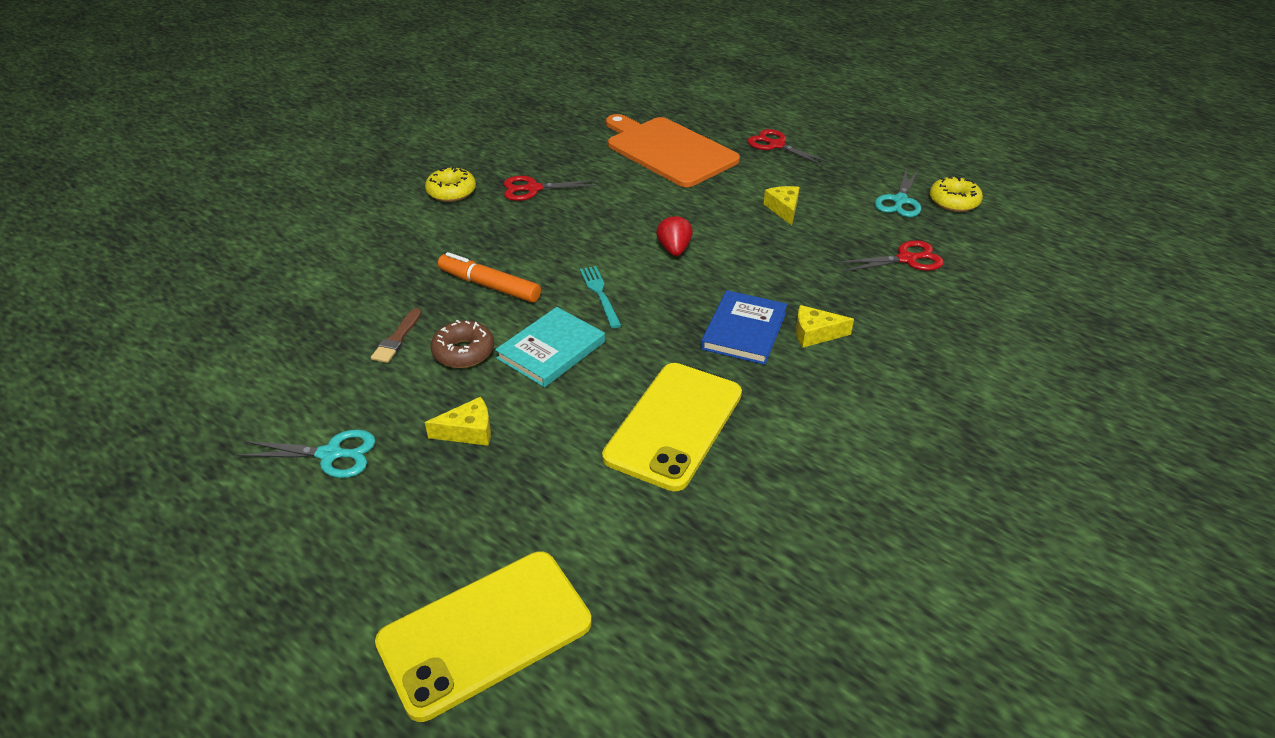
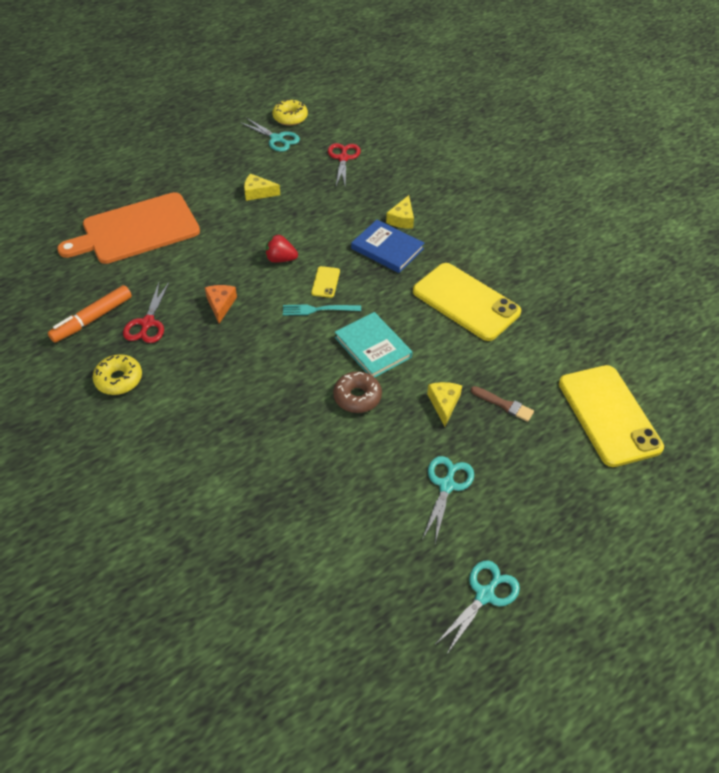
camera: 75 degrees left, 10 degrees up
(160, 515) = (485, 595): none -> turquoise scissors
(397, 339) = (326, 436): brown brush -> brown brush (504, 405)
(489, 286) = (279, 371): orange marker -> orange marker (92, 319)
(578, 225) = (221, 305): none -> orange cheese
(651, 291) = (325, 282): none -> yellow phone
(776, 145) = (167, 171): red scissors -> none

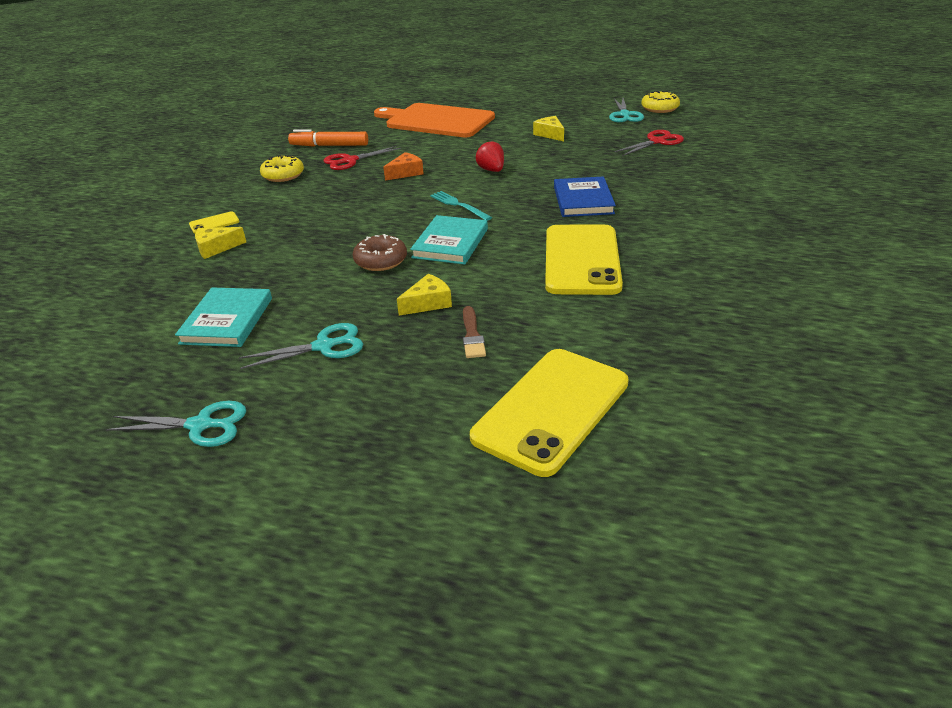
camera: 55 degrees right, 15 degrees down
(325, 282) = (496, 195): yellow phone -> yellow phone (214, 223)
(355, 526) = (227, 320): none -> turquoise book
(402, 219) = (633, 191): yellow cheese -> yellow cheese (216, 248)

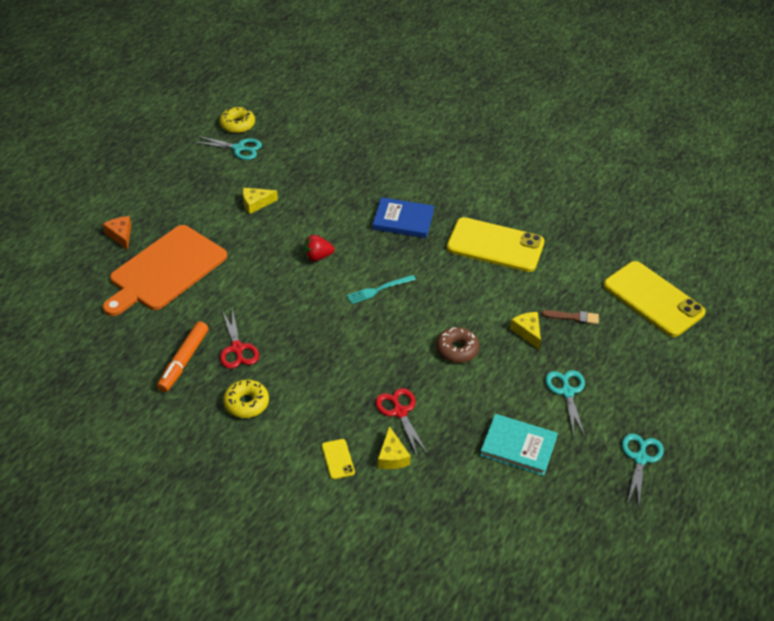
camera: 80 degrees left, 10 degrees up
(406, 173) = (291, 312): orange cheese -> orange cheese (120, 235)
(450, 243) = (444, 306): turquoise book -> none
(657, 142) = (312, 150): red scissors -> red scissors (400, 412)

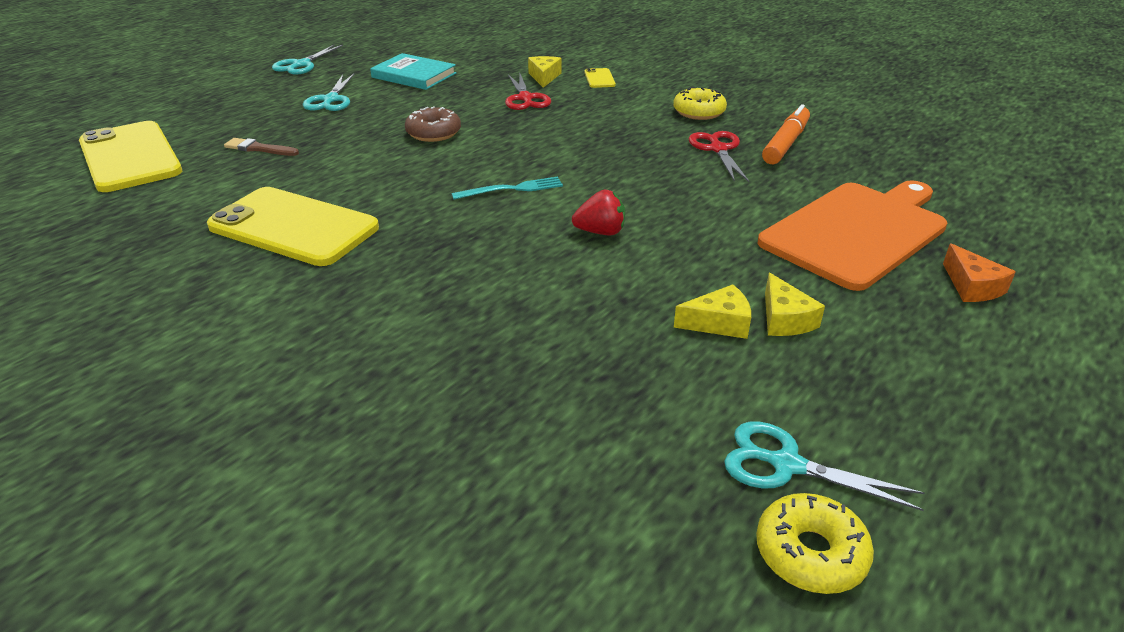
camera: 170 degrees left, 10 degrees down
(403, 220) = (430, 273): blue book -> none
(527, 332) = (332, 141): yellow cheese -> yellow cheese (785, 319)

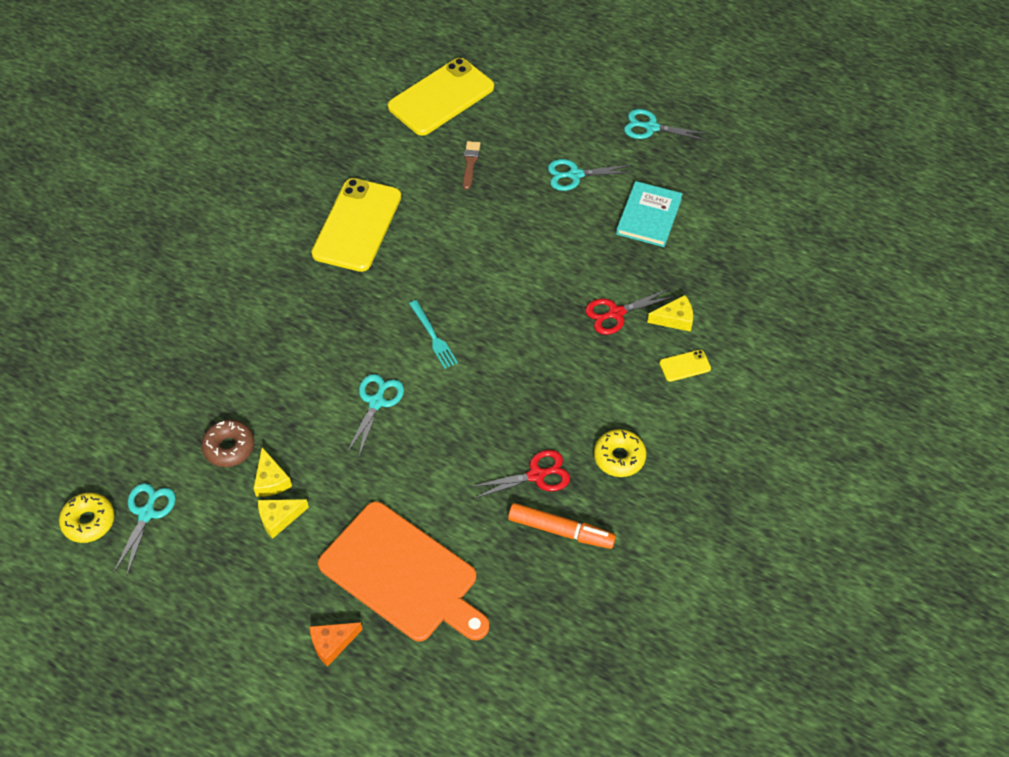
camera: 80 degrees right, 20 degrees up
(433, 133) = (523, 263): brown donut -> brown donut (229, 447)
(600, 232) = (376, 402): red strawberry -> turquoise scissors

